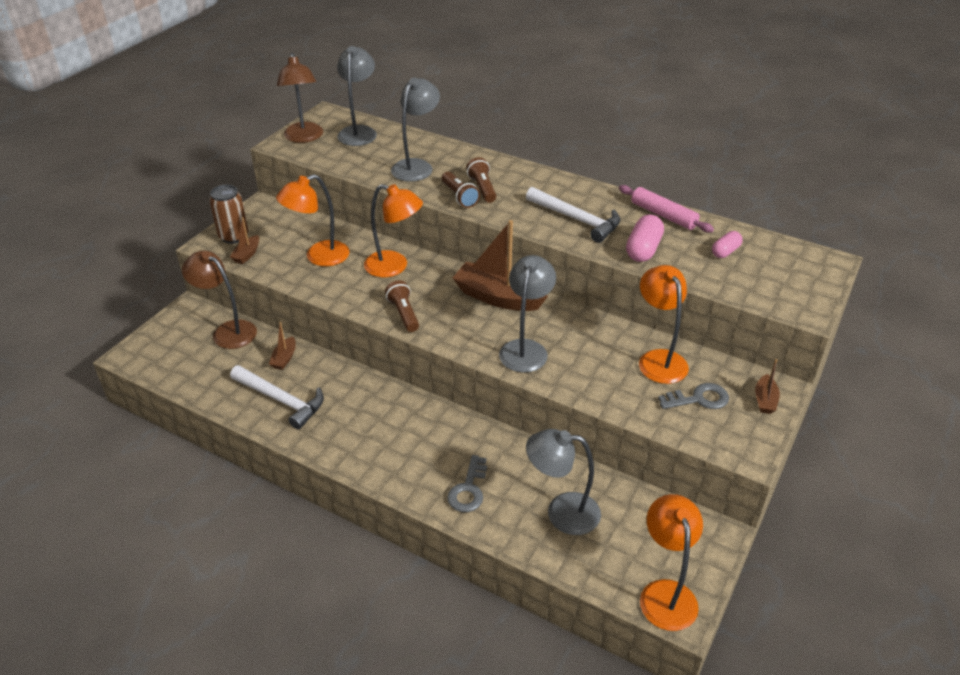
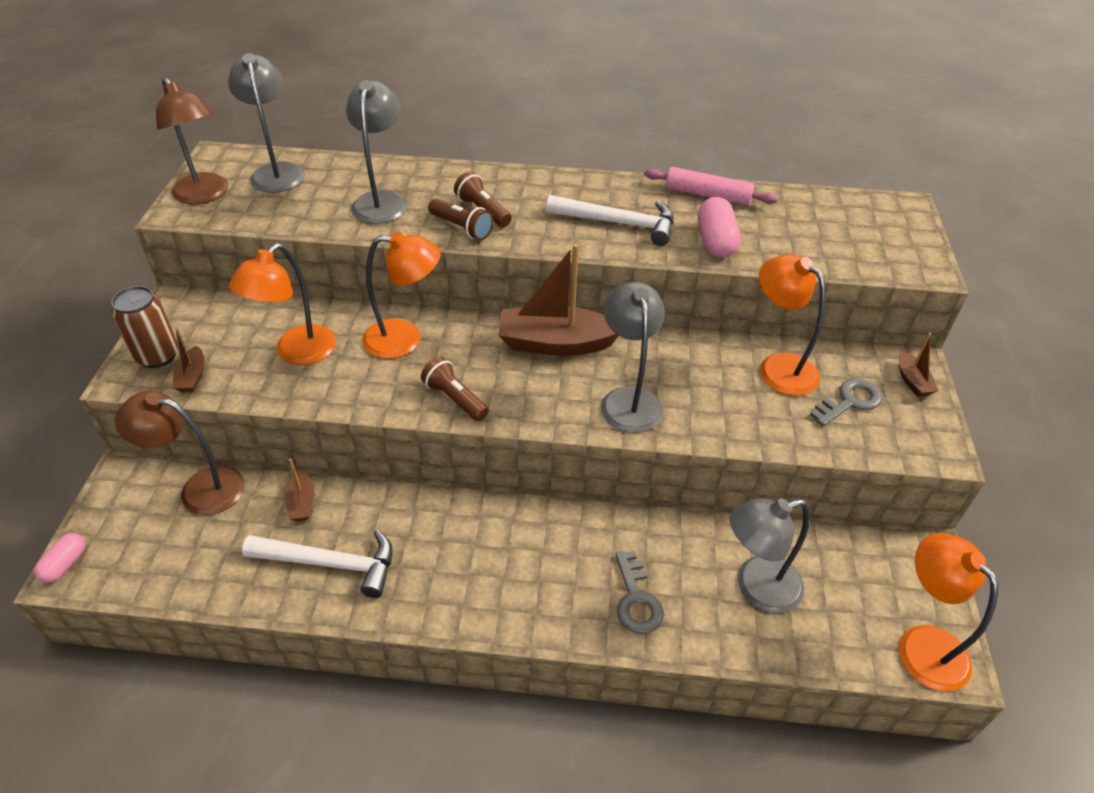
camera: 25 degrees left, 5 degrees up
(725, 251) = (800, 221): pink capsule -> pink capsule (65, 564)

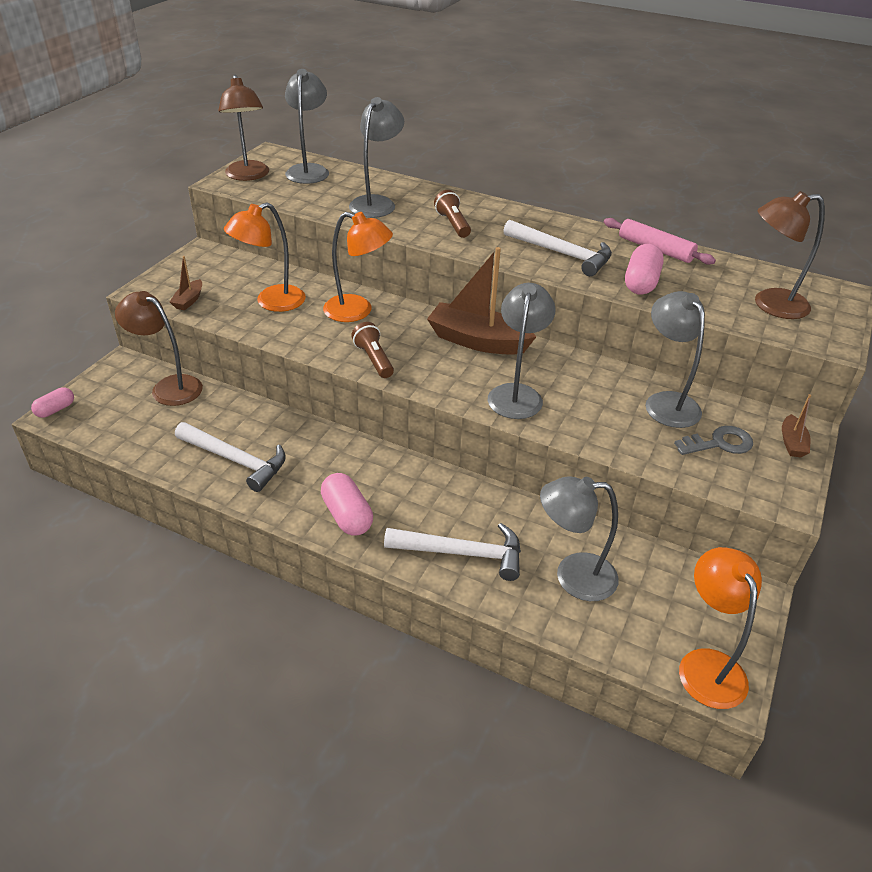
camera: 20 degrees right, 5 degrees down
(158, 356) = (172, 282): brown can -> none
(302, 502) = (236, 415): brown boat -> none
(462, 228) = (428, 232): brown flashlight -> none
(492, 594) = (347, 516): none -> pink capsule
(636, 599) = (462, 553): grey key -> white hammer
(778, 367) = (666, 402): orange lamp -> grey lamp
(848, 238) = (770, 304): none -> brown lamp

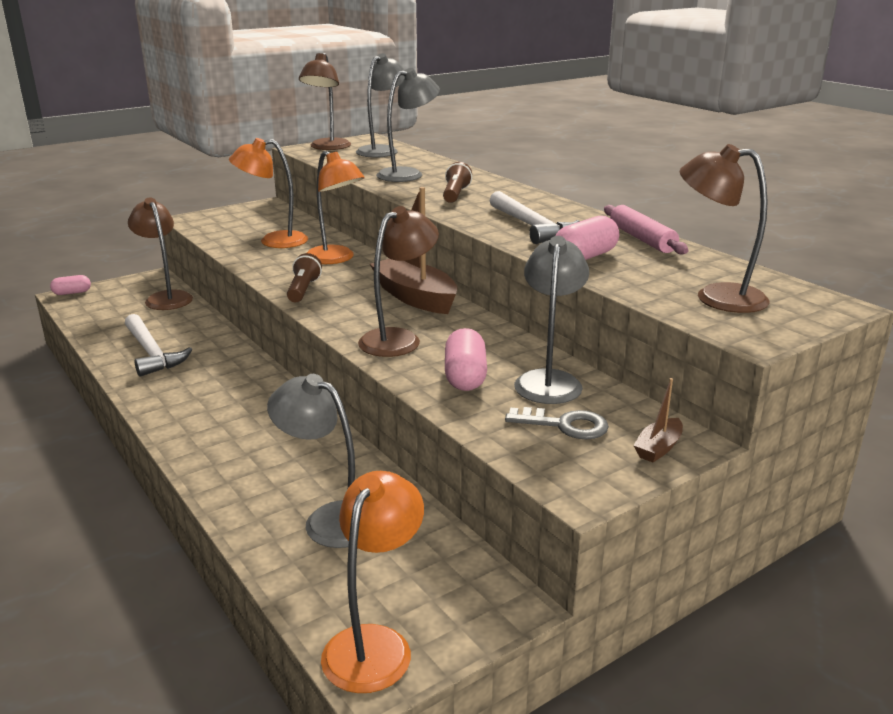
camera: 30 degrees right, 15 degrees down
(189, 300) = (213, 229): brown boat -> none
(347, 516) = (187, 412): pink capsule -> pink capsule (465, 377)
(462, 553) = (248, 468): white hammer -> none
(516, 394) = (399, 339): grey lamp -> brown lamp

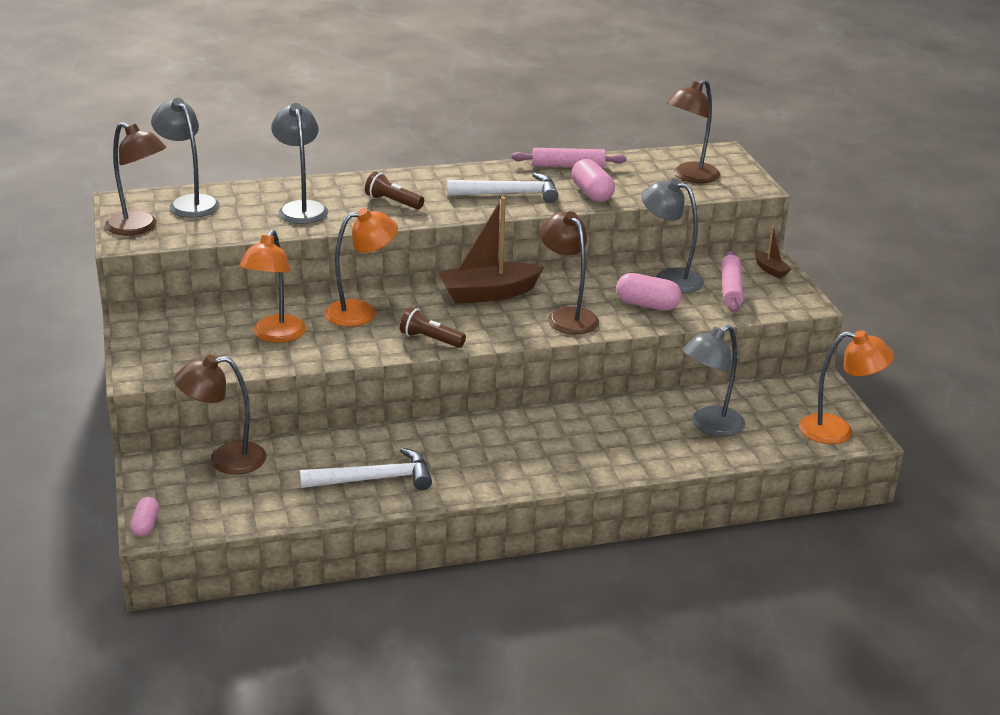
camera: 70 degrees left, 5 degrees up
(375, 644) = (837, 431): orange lamp -> orange lamp turned 150 degrees clockwise
(565, 425) = (731, 289): grey key -> pink rolling pin

